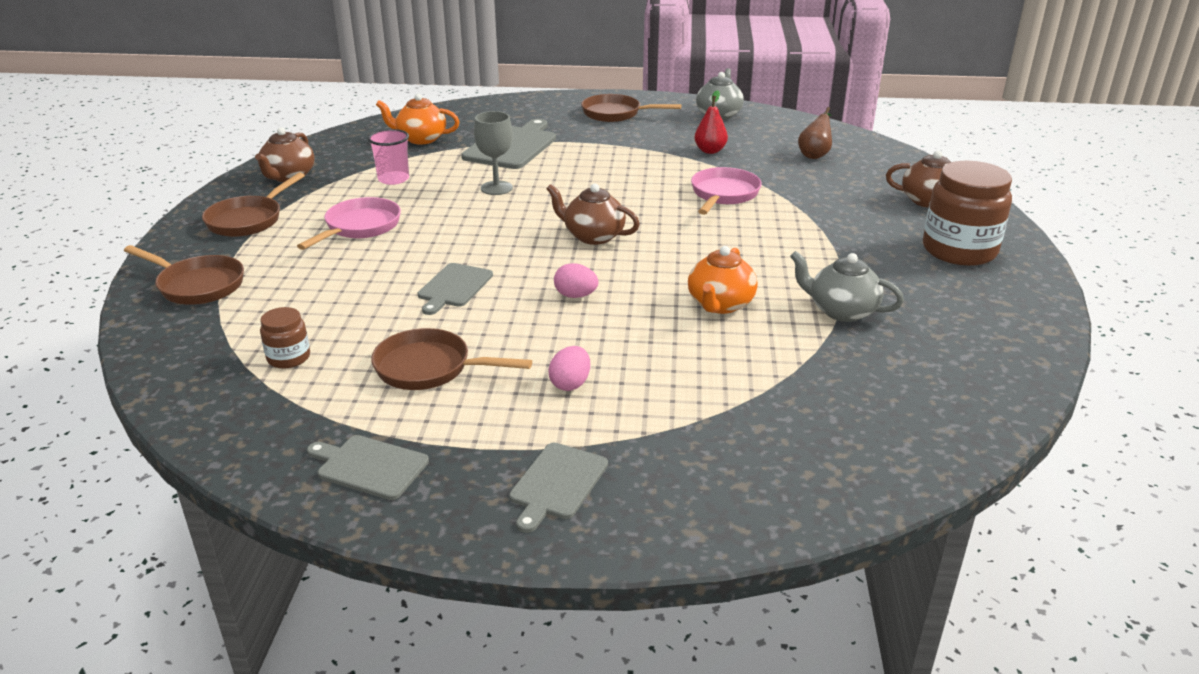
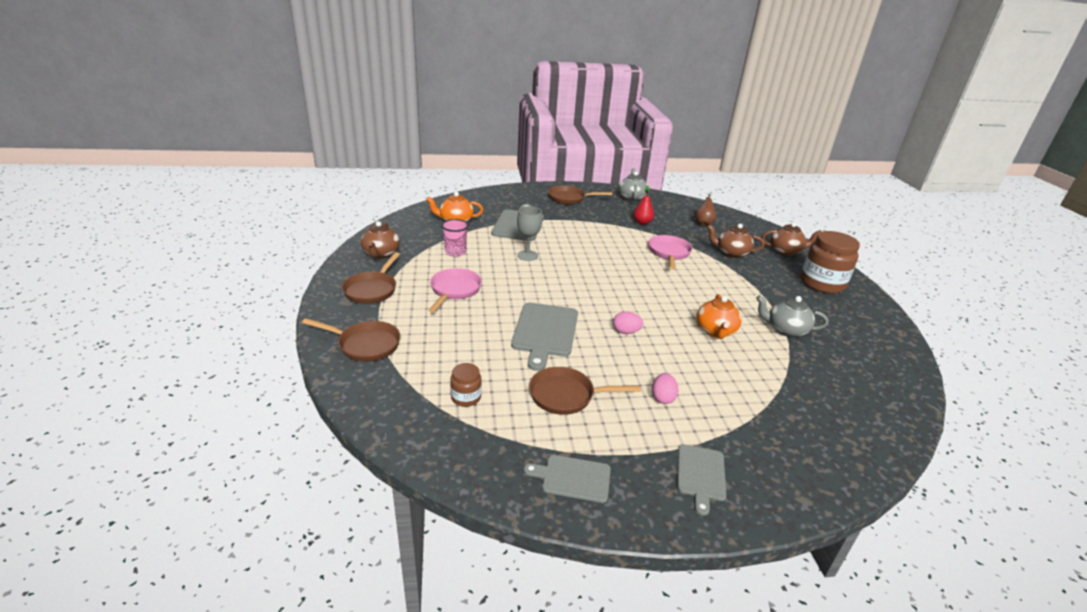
camera: 15 degrees left, 0 degrees up
(454, 287) = (545, 332): grey cutting board -> grey cutting board, size x1.67
(593, 236) = (609, 287): brown teapot -> brown teapot (731, 253)

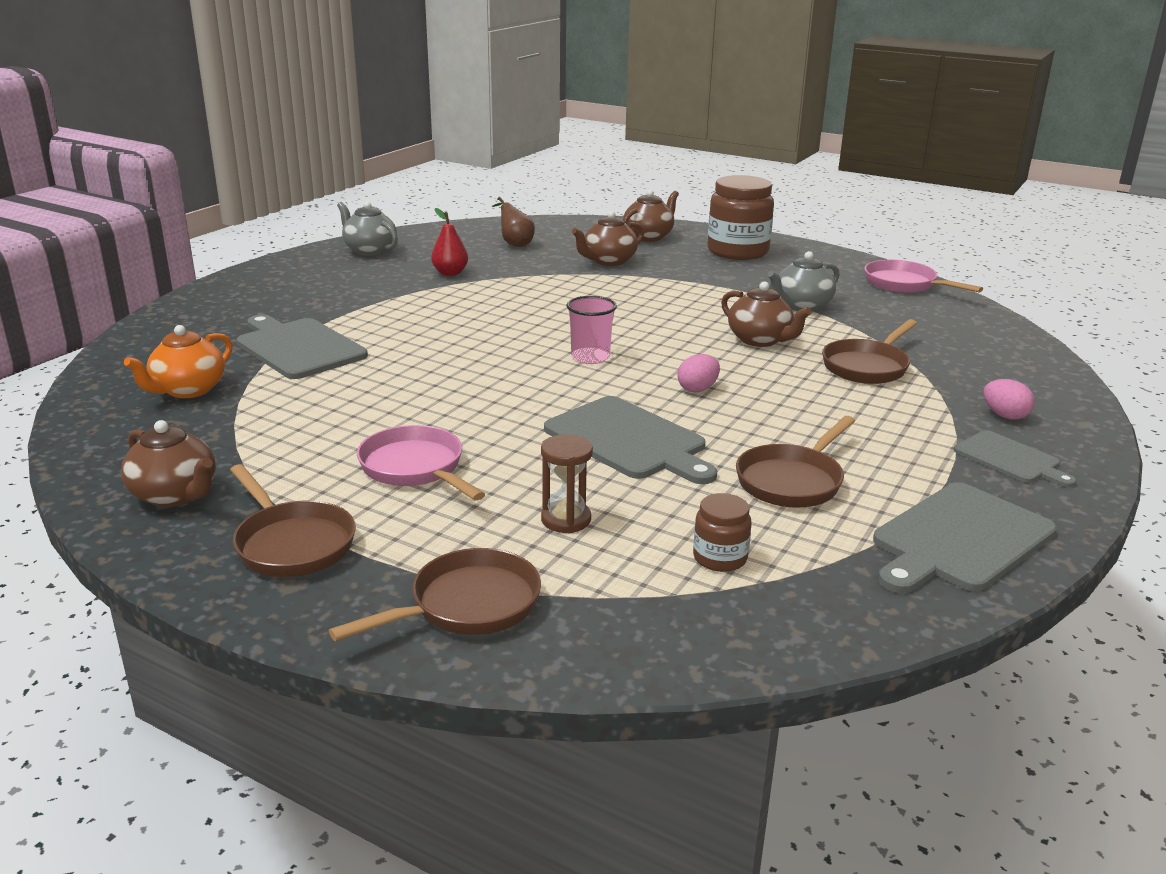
camera: 50 degrees left, 5 degrees down
(454, 342) = (566, 520): none -> brown hourglass
(455, 252) = (295, 426): pink cup -> pink cup (590, 357)
(527, 255) = (405, 376): grey goblet -> none
(569, 198) = (290, 285): brown pan -> brown pan (867, 366)
(573, 478) = (959, 539): grey cutting board -> grey cutting board, size x1.67
(662, 398) = (857, 423): pink egg -> pink egg (1004, 415)
(669, 253) = (553, 291): pink pan -> pink pan (904, 284)
(715, 331) = (760, 340): orange teapot -> brown teapot

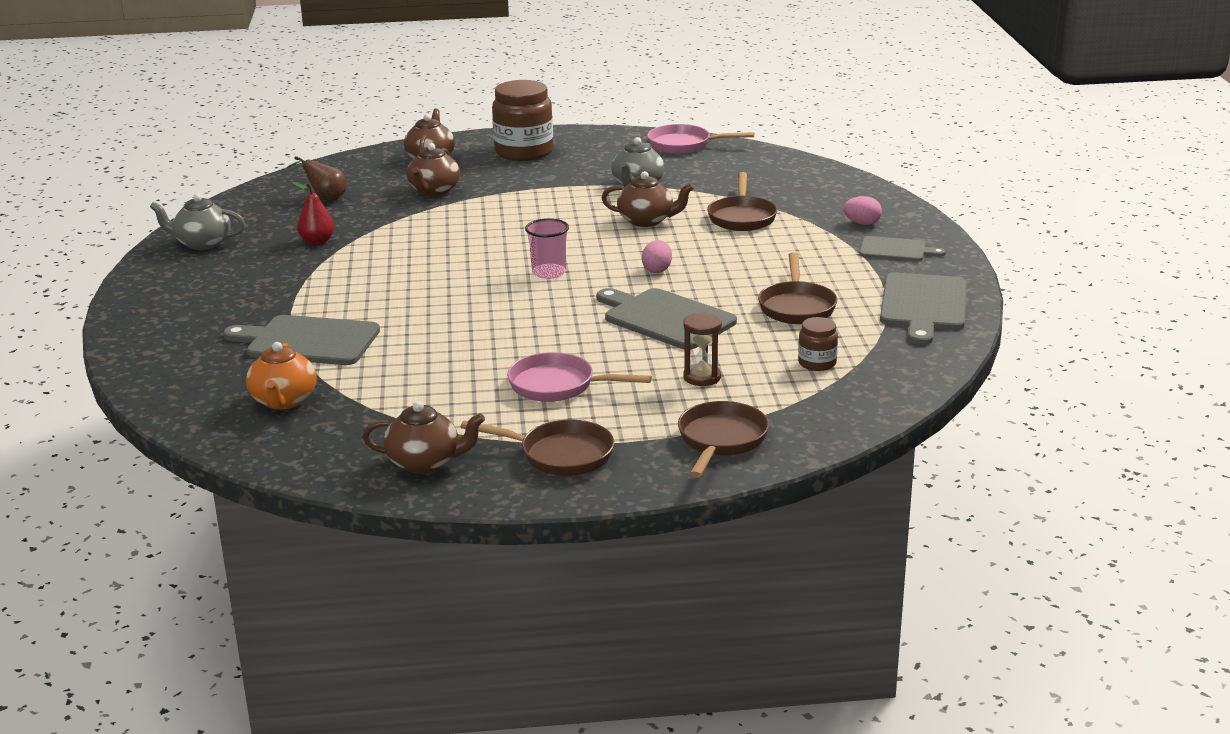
camera: 35 degrees left, 0 degrees up
(629, 440) = (665, 318): grey cutting board -> grey cutting board turned 150 degrees counterclockwise

